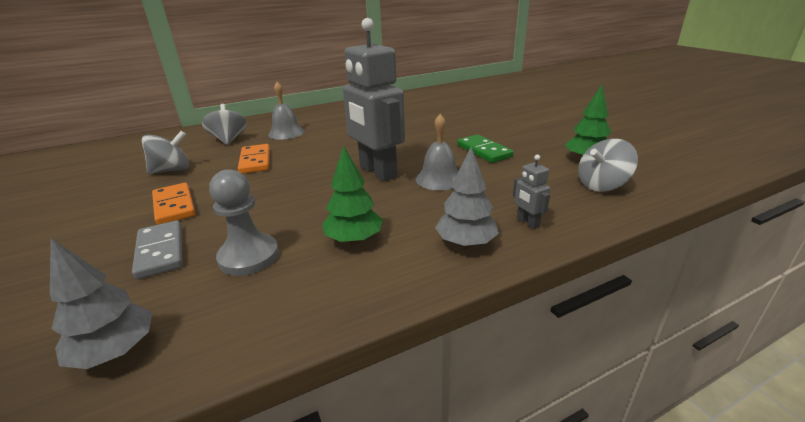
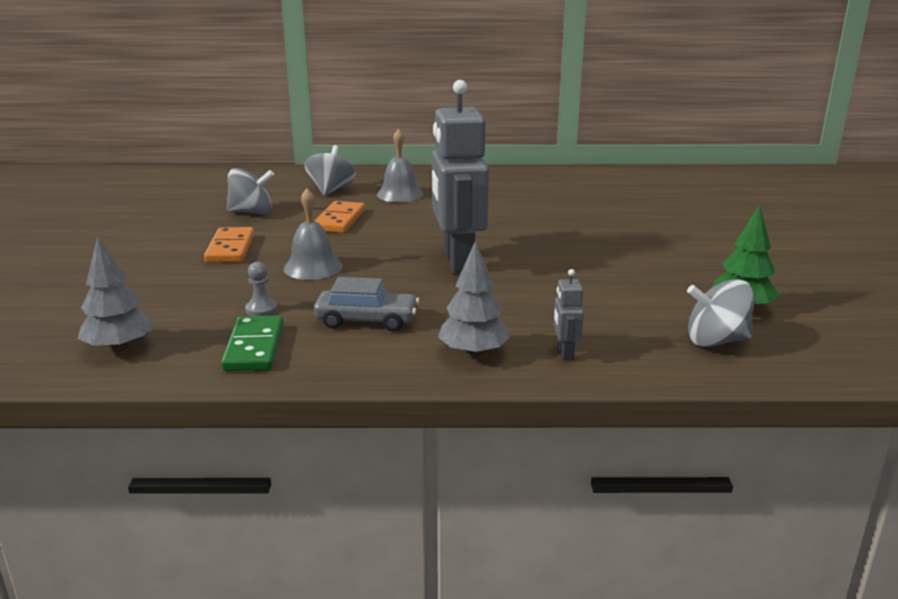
camera: 25 degrees right, 5 degrees down
(160, 251) = (194, 285): grey domino -> none
(249, 257) = (261, 309): grey pawn -> grey pawn, size x0.52
(354, 239) = (367, 320): green tree -> grey car
(439, 179) = (520, 286): grey bell -> grey bell (313, 267)
(484, 151) = (615, 267): green domino -> green domino (254, 347)

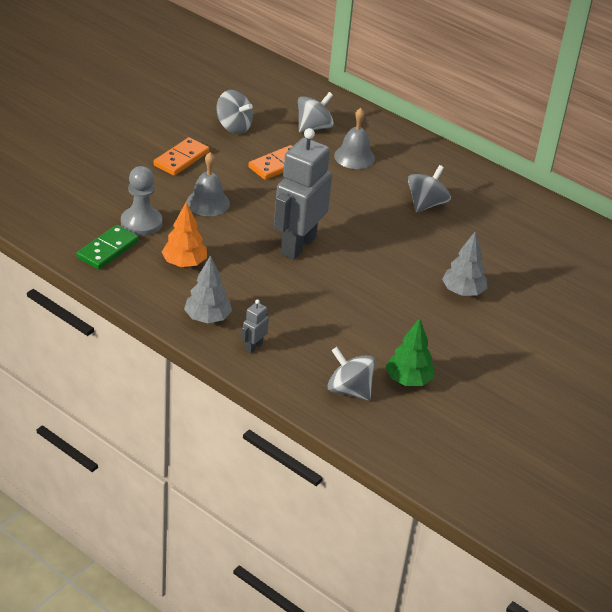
camera: 35 degrees right, 15 degrees up
(119, 347) = (47, 213): grey tree -> grey tree (462, 292)
(261, 309) = (141, 223): grey pawn -> grey pawn, size x1.92
(367, 320) = (184, 263): grey car -> orange tree
(512, 199) = (426, 204): none -> grey spinning top

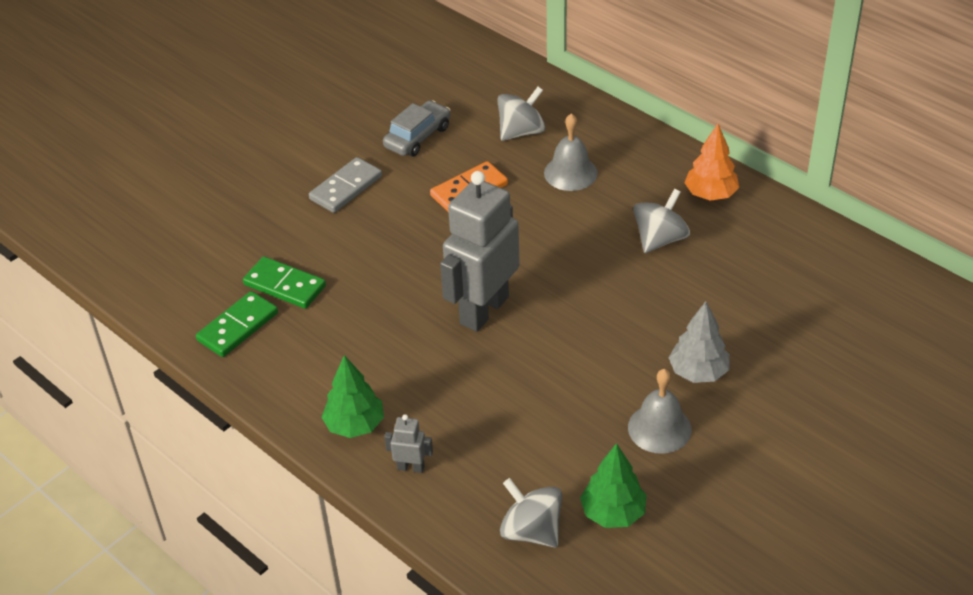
camera: 10 degrees right, 5 degrees up
(141, 223) = (285, 285): grey pawn -> green domino
(181, 159) = (346, 188): orange domino -> grey domino
(184, 263) = (333, 343): orange tree -> orange tree (710, 194)
(207, 318) = (355, 425): grey tree -> green tree
(208, 203) = (373, 251): grey bell -> grey bell (659, 428)
(233, 127) = (417, 137): grey spinning top -> grey car
(253, 347) = (411, 467): grey robot -> grey robot turned 60 degrees clockwise

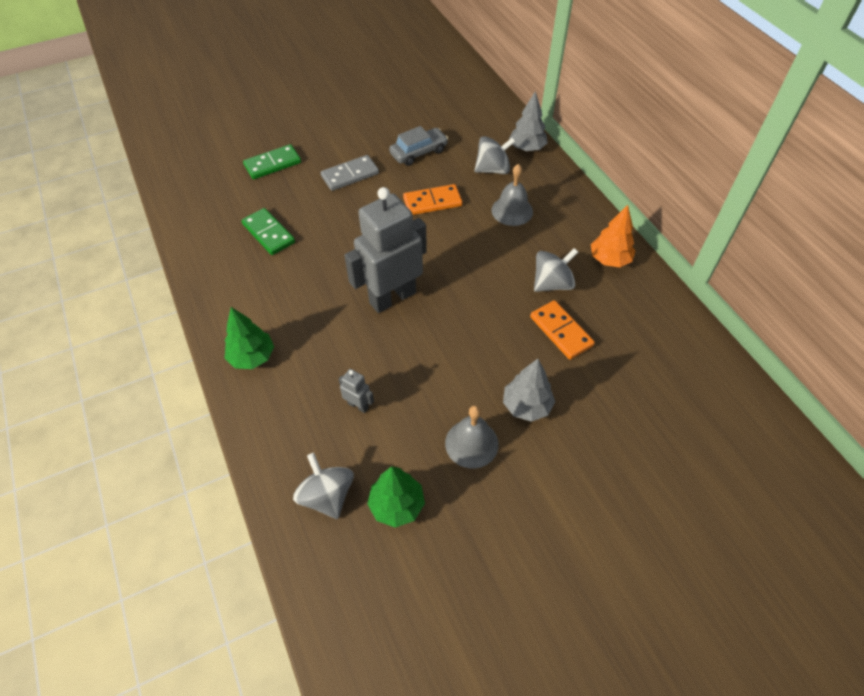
camera: 20 degrees right, 10 degrees up
(238, 327) = (220, 254): green domino -> green domino (273, 164)
(411, 467) = (271, 406): grey robot -> grey robot (358, 405)
(549, 95) = (527, 148): none -> grey tree
(696, 286) = (561, 331): none -> orange domino

